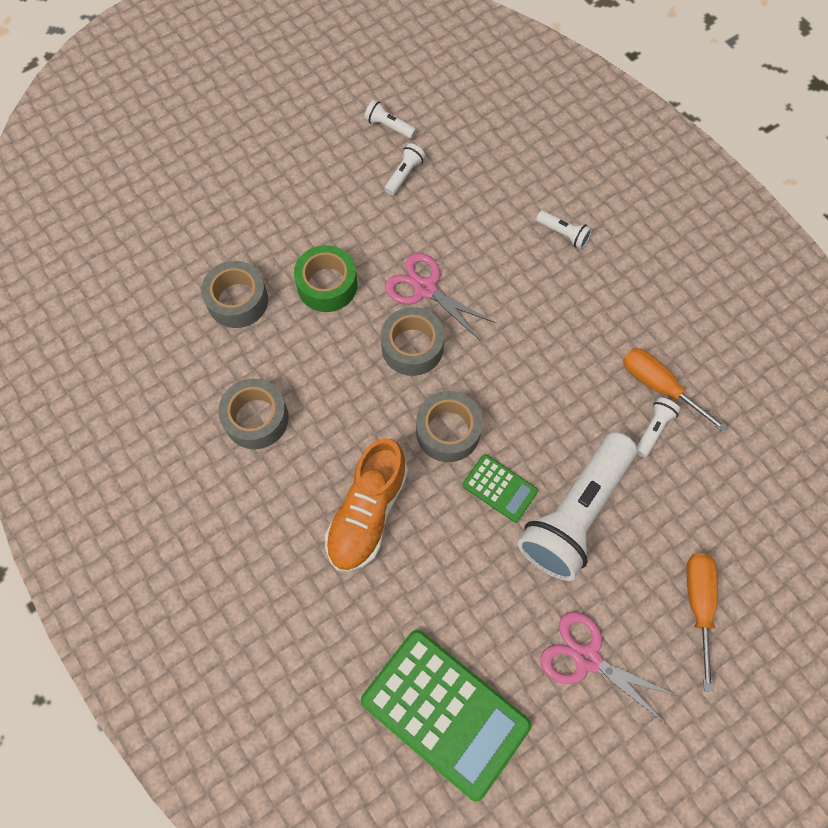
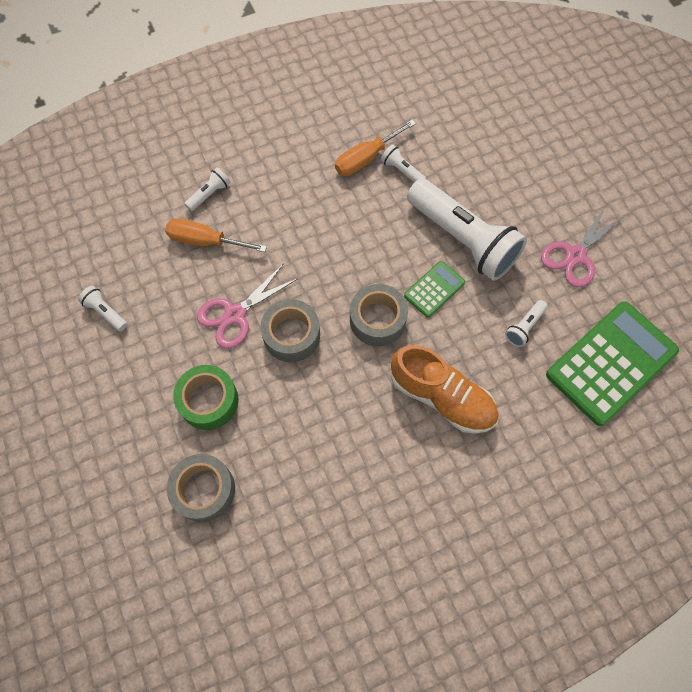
camera: 80 degrees left, 0 degrees up
(256, 419) = (336, 485): grey tape -> none
(389, 126) = (44, 317): white flashlight -> white flashlight (524, 327)
(698, 605) = (541, 175): orange screwdriver -> orange screwdriver (205, 241)

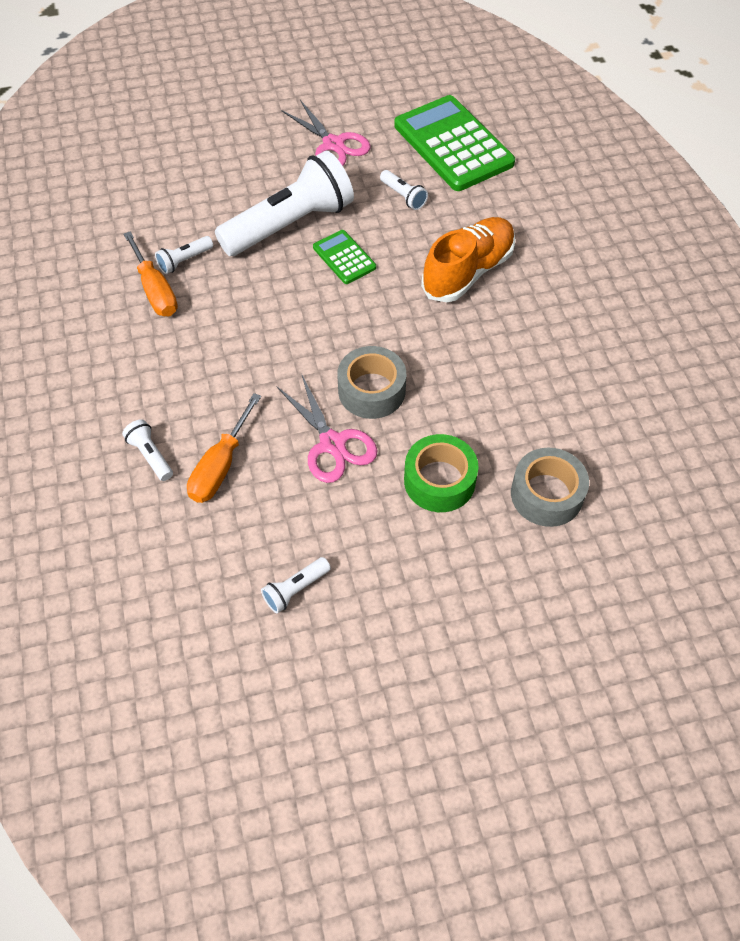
camera: 80 degrees left, 10 degrees down
(377, 320) = (369, 310): grey tape -> none

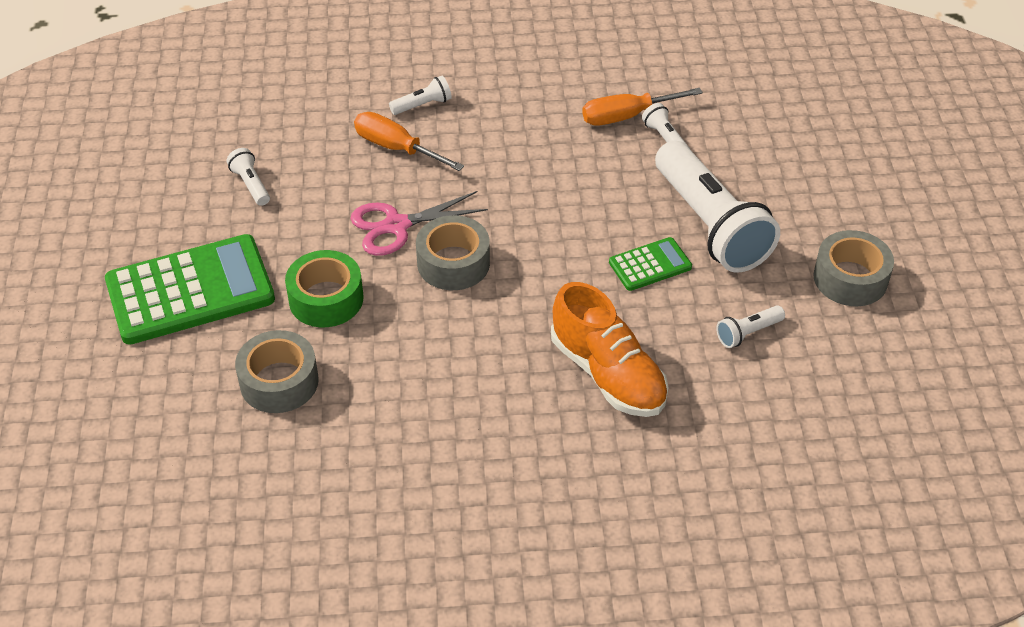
camera: 100 degrees right, 10 degrees down
(333, 144) = (850, 278): pink scissors -> grey tape
(453, 144) = (845, 401): green calculator -> green calculator (190, 290)

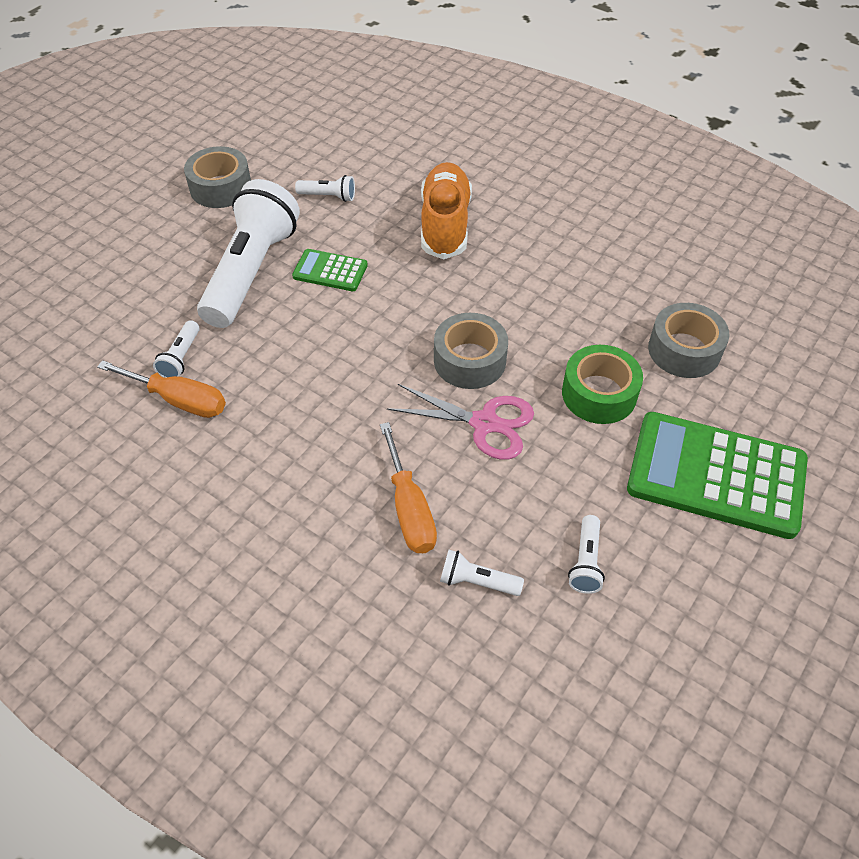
camera: 140 degrees left, 5 degrees up
(422, 105) = (334, 546): white flashlight -> white flashlight (477, 581)

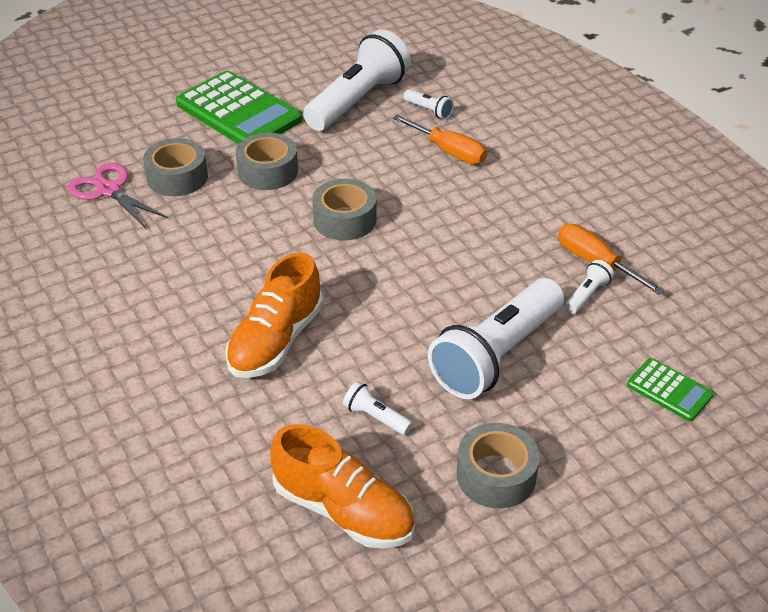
camera: 155 degrees left, 10 degrees down
(318, 139) = (344, 510): none -> orange shoe
(330, 271) = (418, 330): green calculator -> green calculator (669, 390)
(409, 508) = (449, 151): orange screwdriver -> orange screwdriver turned 120 degrees clockwise
(484, 423) = (365, 179): pink scissors -> pink scissors (109, 190)
(586, 562) = (358, 101): white flashlight -> white flashlight, size x2.45
(599, 394) = (268, 171): green tape -> grey tape

